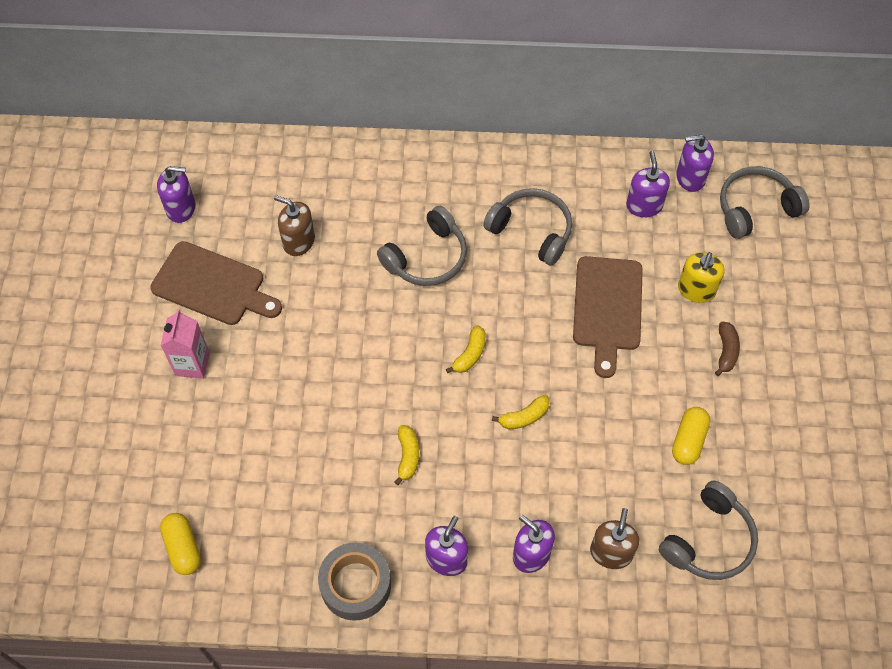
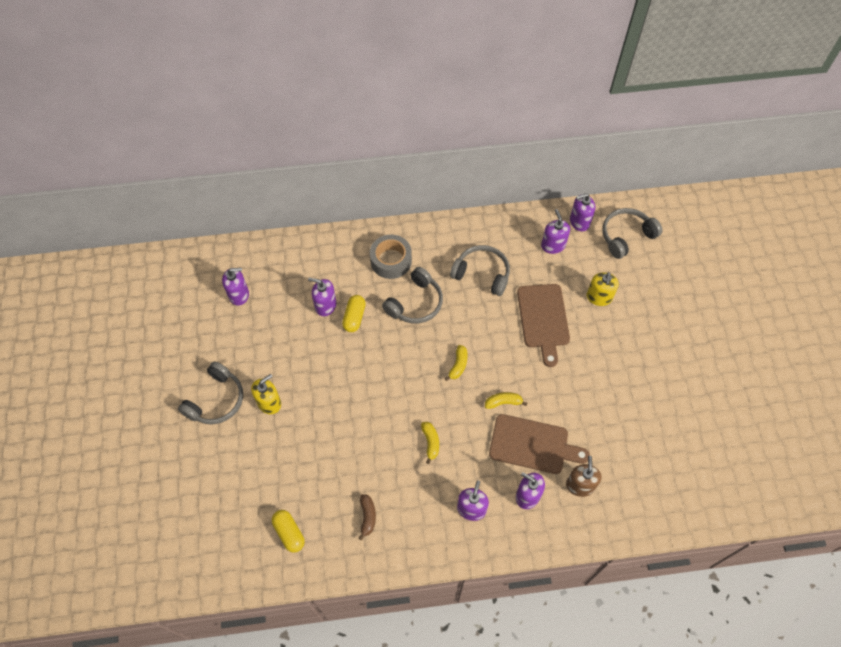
camera: 10 degrees left, 0 degrees up
(192, 364) = (269, 403): pink carton -> yellow soap dispenser
(212, 285) = (272, 345): brown cutting board -> brown cutting board (532, 445)
(298, 241) = (325, 305): brown soap dispenser -> purple soap dispenser
(355, 585) = (413, 538): grey tape -> grey tape (391, 261)
(524, 417) = (503, 402): yellow banana -> yellow banana turned 150 degrees counterclockwise
(688, 440) = (615, 400): yellow capsule -> yellow capsule (354, 317)
(709, 540) = (642, 466): grey headphones -> grey headphones (216, 400)
(726, 351) = (627, 336): brown banana -> brown banana (367, 517)

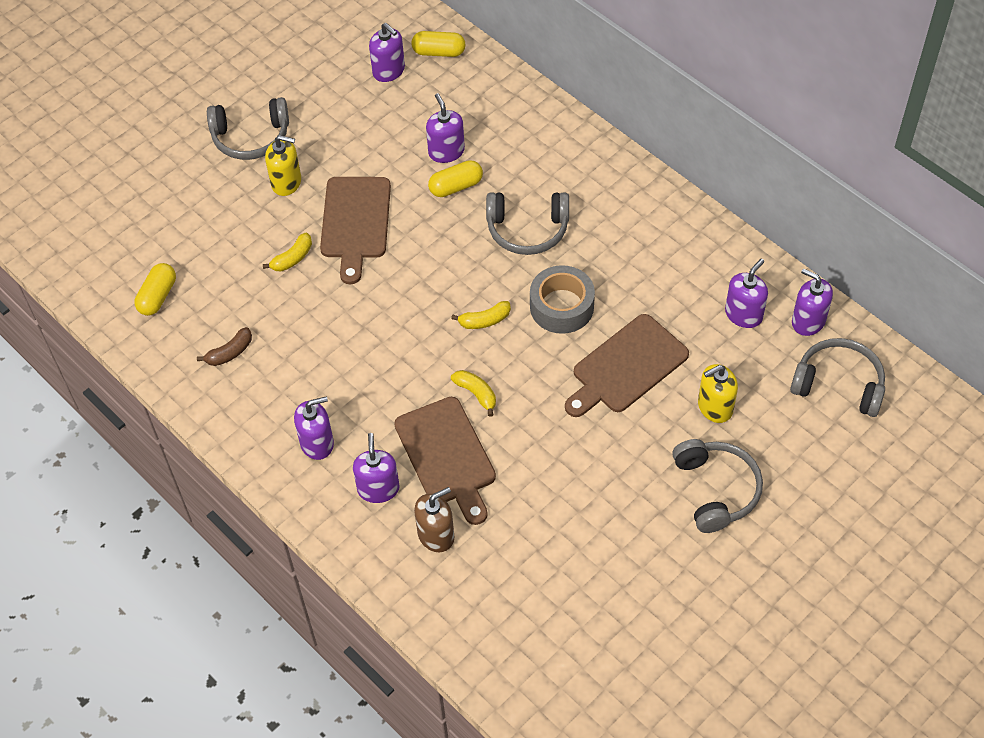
camera: 55 degrees right, 5 degrees down
(250, 261) = (439, 52): none -> yellow capsule
(333, 385) = (355, 222): none -> brown cutting board
(391, 261) = (561, 171): grey tape -> grey tape (561, 306)
(430, 442) = (364, 355): yellow banana -> yellow banana (292, 258)
(482, 274) = (629, 268): grey headphones -> grey headphones (716, 490)

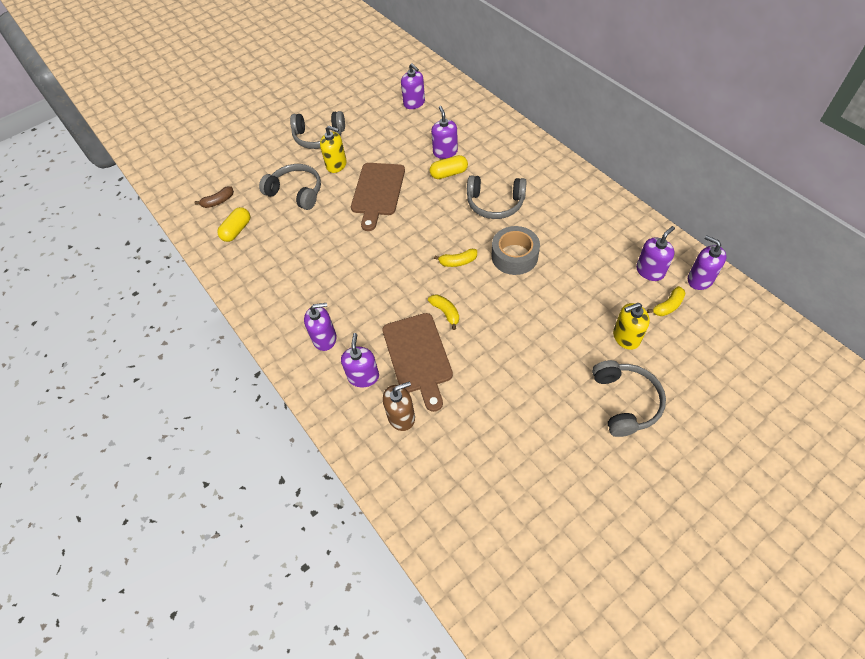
camera: 10 degrees right, 0 degrees up
(230, 353) = (276, 270): brown banana -> brown banana (218, 201)
(292, 258) = (331, 212): yellow banana -> yellow banana (668, 306)
(439, 52) = (448, 94): yellow capsule -> none
(626, 367) = (559, 302): brown cutting board -> none
(838, 384) = (725, 328): grey headphones -> grey headphones (296, 192)

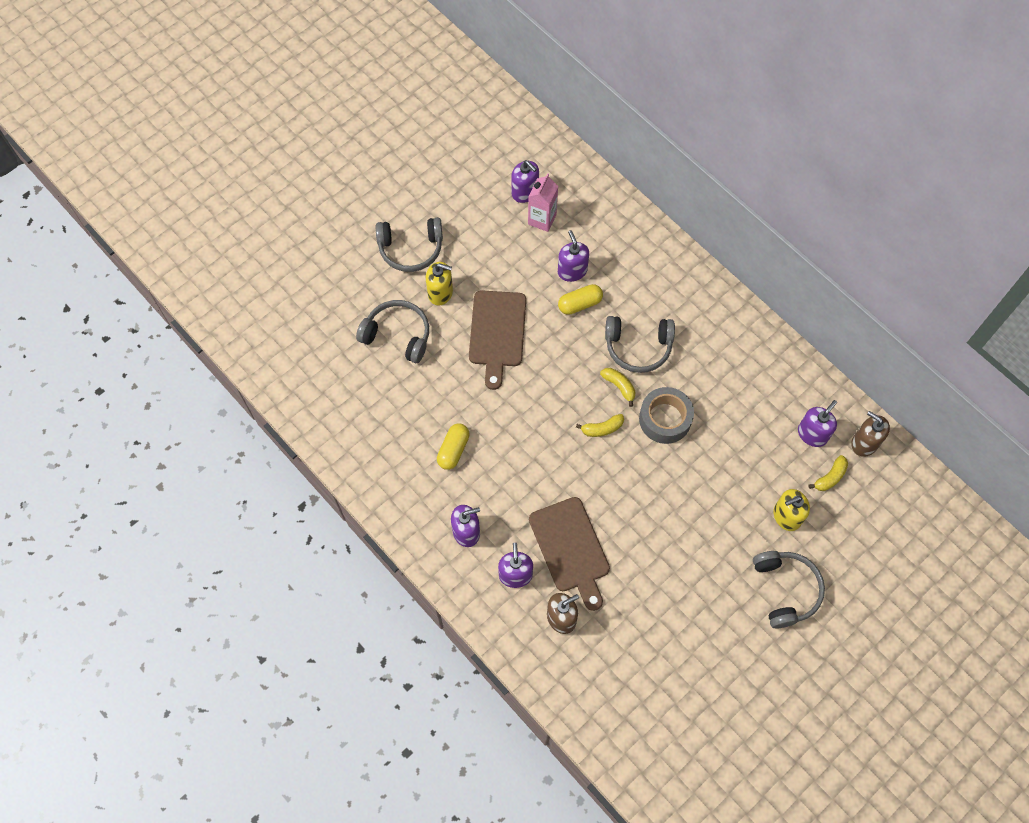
camera: 10 degrees left, 10 degrees up
(218, 201) = (303, 351): brown banana -> none
(237, 230) = (336, 392): yellow capsule -> yellow capsule (453, 450)
(425, 119) = (542, 219): none -> pink carton
(445, 312) = (595, 494): yellow banana -> yellow banana (619, 386)
(700, 279) = (864, 443): purple soap dispenser -> brown soap dispenser

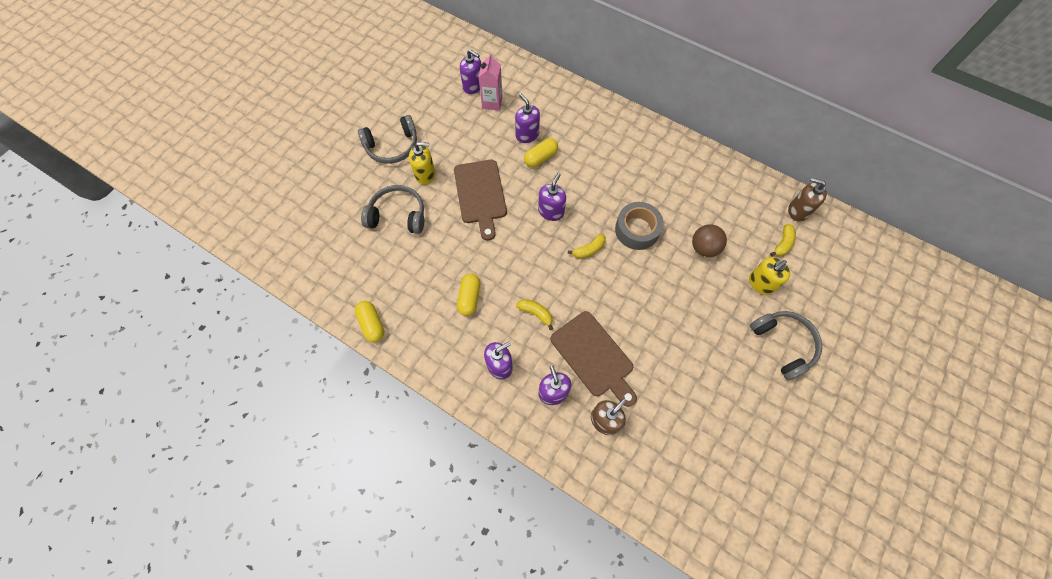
camera: 15 degrees left, 0 degrees up
(341, 452) = (372, 324): none -> yellow capsule
(619, 386) = (592, 213): yellow banana -> yellow banana (536, 313)
(638, 347) = (597, 179): grey headphones -> none
(735, 459) = (704, 248): none -> brown ball
(812, 434) = (756, 213): purple soap dispenser -> purple soap dispenser (551, 211)

